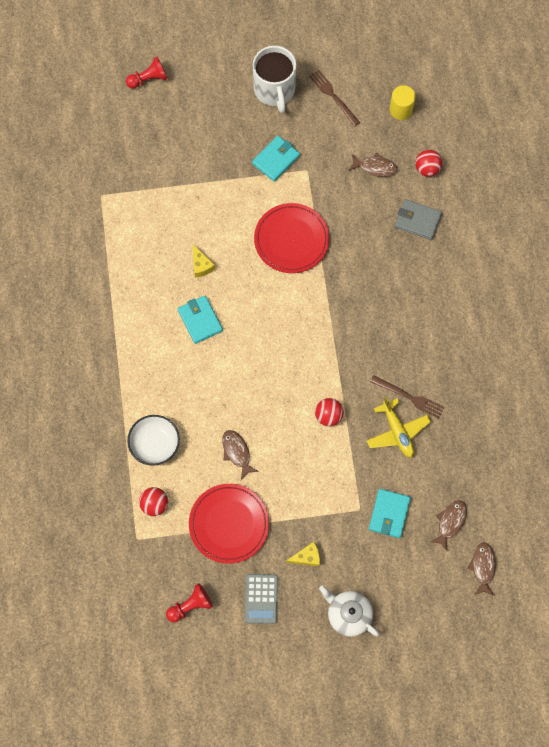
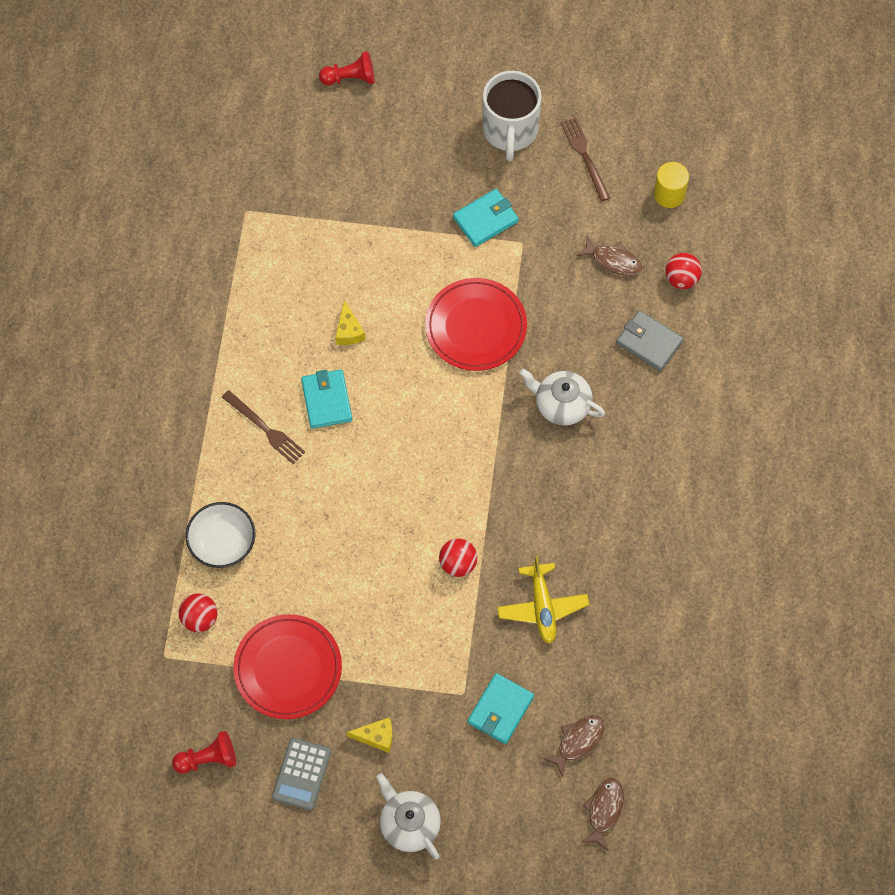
camera: 15 degrees right, 5 degrees down
(237, 452) = (325, 580): brown fish -> none
(368, 281) = (561, 404): none -> white teapot
(409, 397) = (571, 566): brown fork -> brown fork (265, 428)

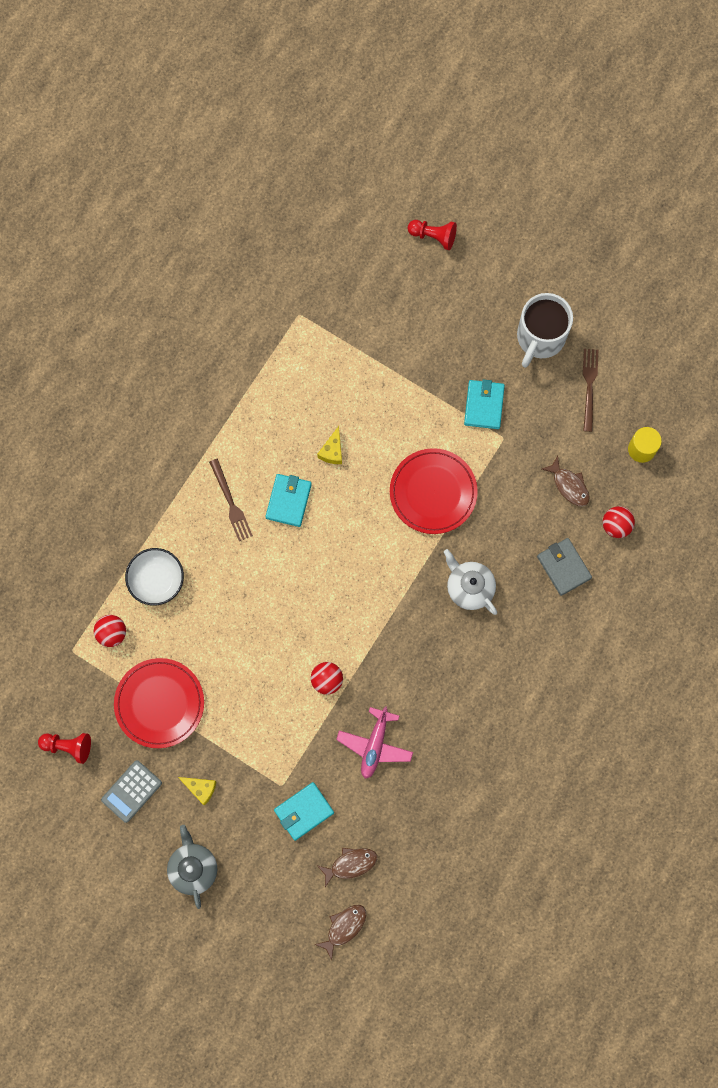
camera: 25 degrees right, 10 degrees up
(409, 824) = (193, 868): white teapot -> grey teapot
(485, 219) = (484, 405): turquoise wallet -> turquoise wallet turned 75 degrees counterclockwise
(542, 607) = (375, 745): yellow plane -> pink plane

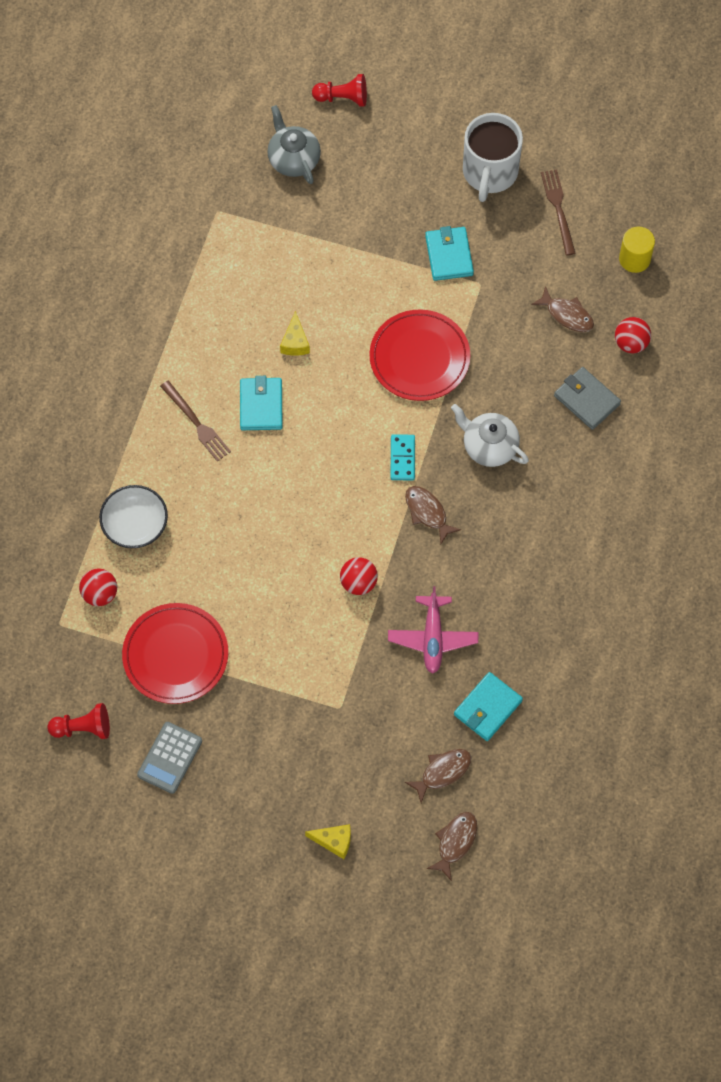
camera: 15 degrees left, 10 degrees down
(193, 868) = (264, 822): grey teapot -> grey teapot (293, 159)
(200, 788) = (248, 735): yellow cheese -> yellow cheese (334, 841)
(304, 811) = (373, 729): turquoise wallet -> turquoise wallet (488, 708)
(393, 579) = (402, 458): none -> turquoise domino
(401, 633) = (427, 512): none -> brown fish

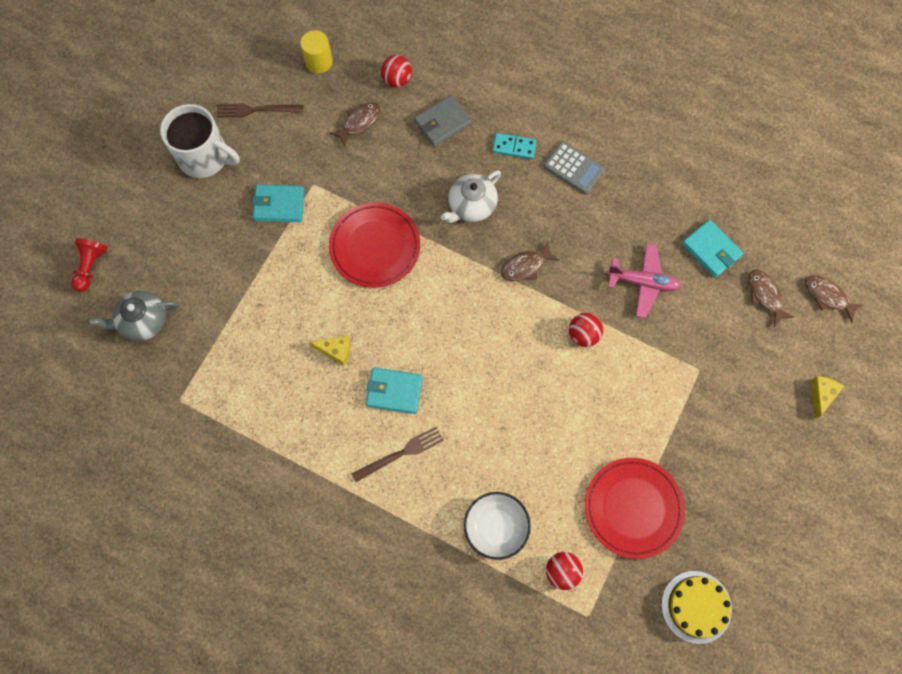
camera: 80 degrees left, 5 degrees up
(83, 728) = (696, 607): red pawn -> yellow cake
(170, 758) = (733, 528): grey calculator -> grey calculator (574, 168)
(402, 458) = (470, 278): turquoise domino -> turquoise domino (514, 147)

